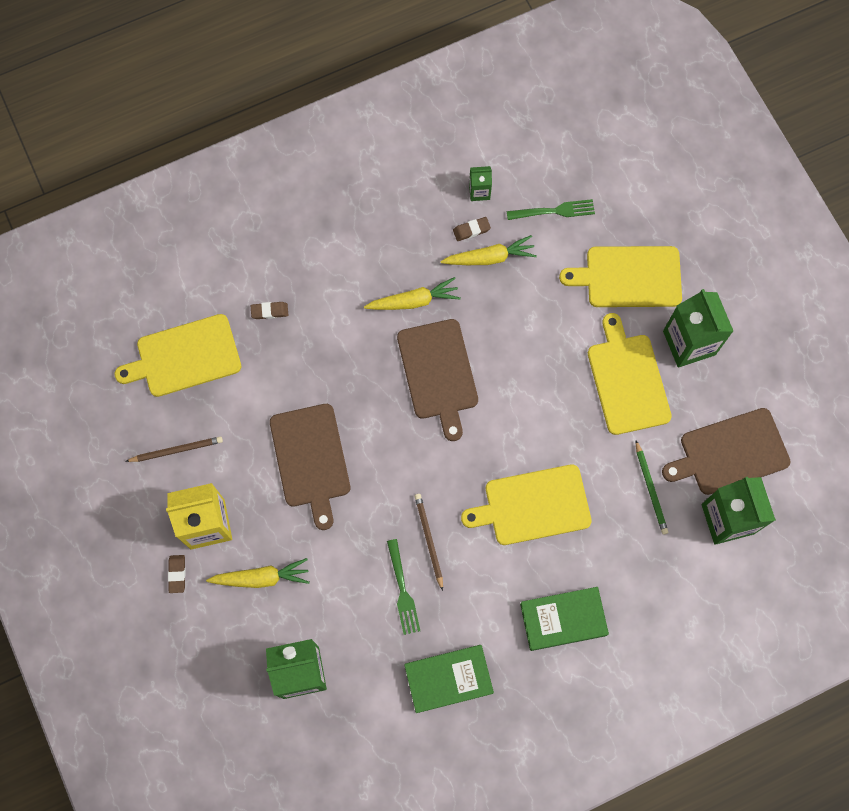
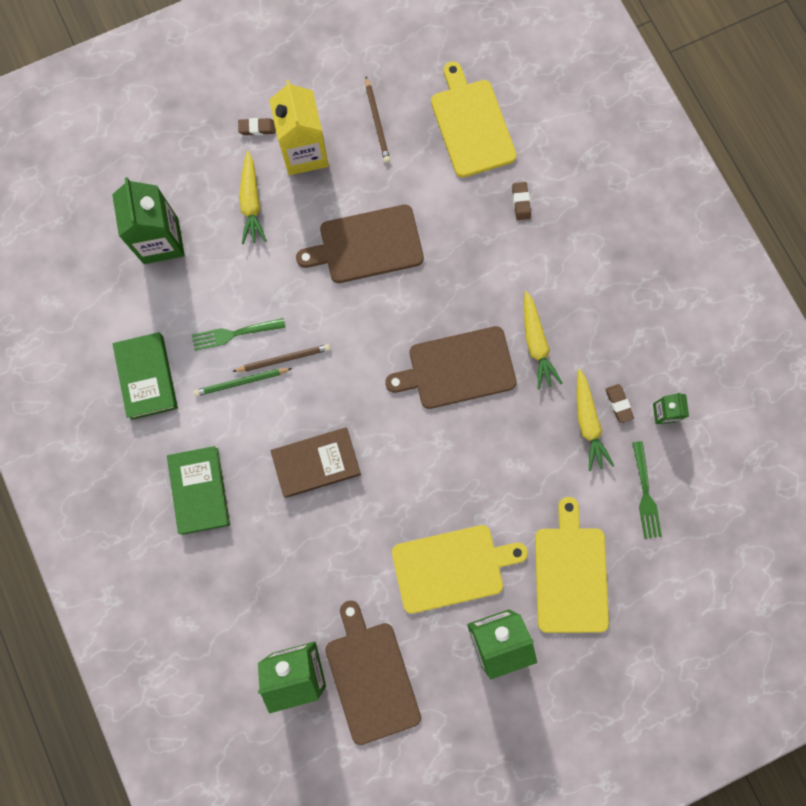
camera: 90 degrees right, 5 degrees up
(533, 506) = (316, 463): yellow cutting board -> brown book
(650, 489) = (332, 587): green pencil -> green pencil (241, 382)

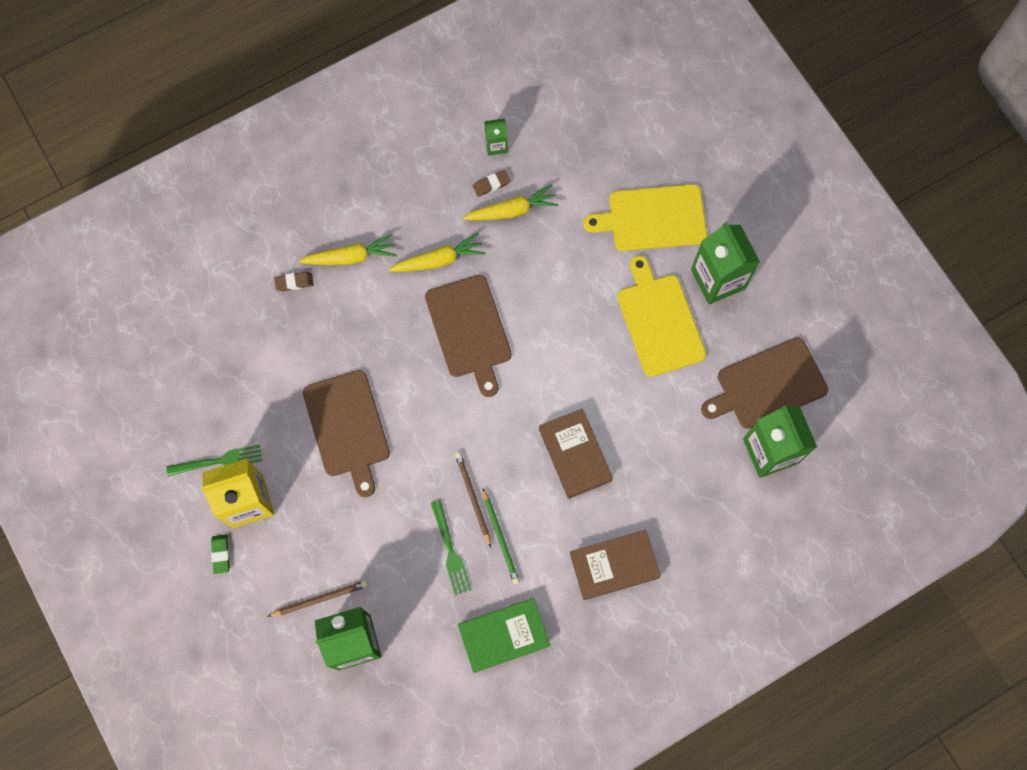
camera: 95 degrees left, 5 degrees down
(200, 490) = (614, 565): green book -> brown book
(251, 203) = (307, 550): yellow carrot -> yellow carrot (350, 257)
(257, 128) = (221, 554): brown eraser -> green eraser
(377, 122) = (210, 429): brown pencil -> brown pencil (320, 599)
(471, 125) = (212, 335): yellow cutting board -> none
(645, 494) = (573, 159): green fork -> green fork (219, 461)

